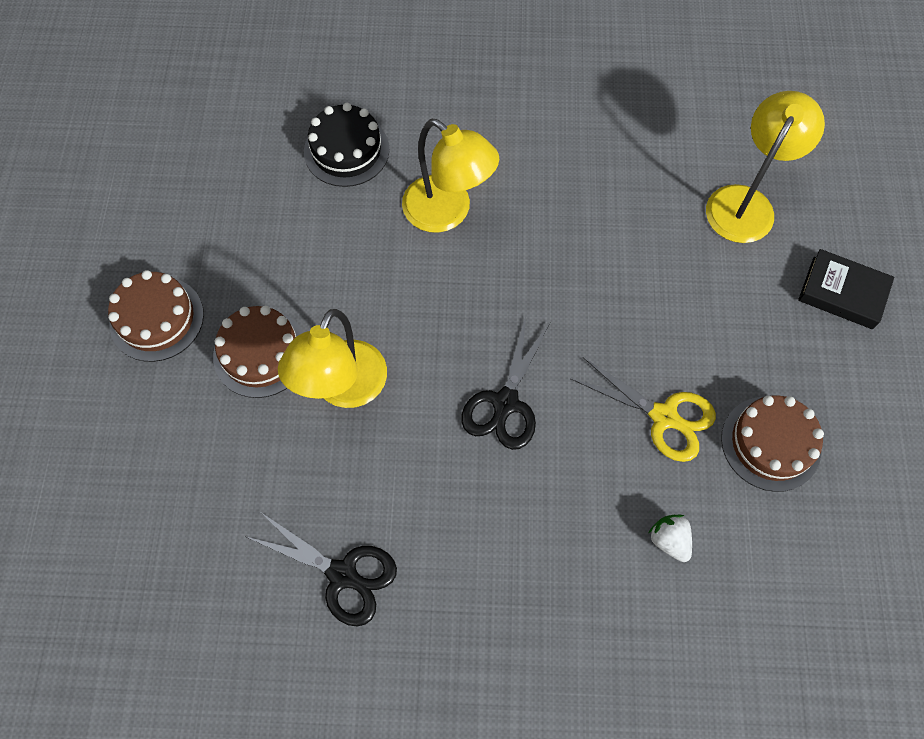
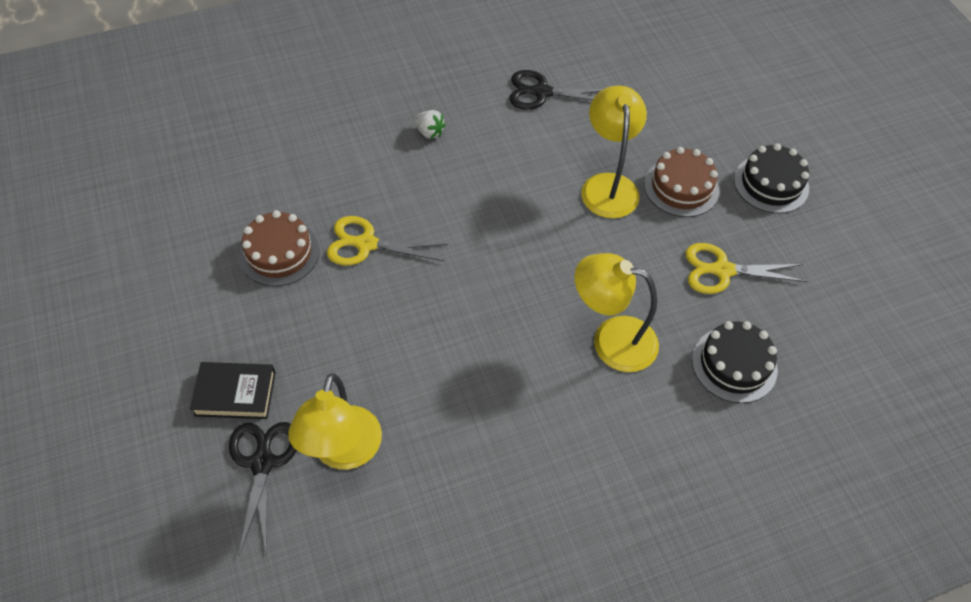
camera: 155 degrees right, 10 degrees down
(157, 319) = (771, 184): brown cake -> black cake
(289, 240) = (722, 270): none -> yellow scissors
(505, 403) = (488, 214): black scissors -> black scissors (262, 463)
(669, 540) = (339, 172): white strawberry -> white strawberry (429, 132)

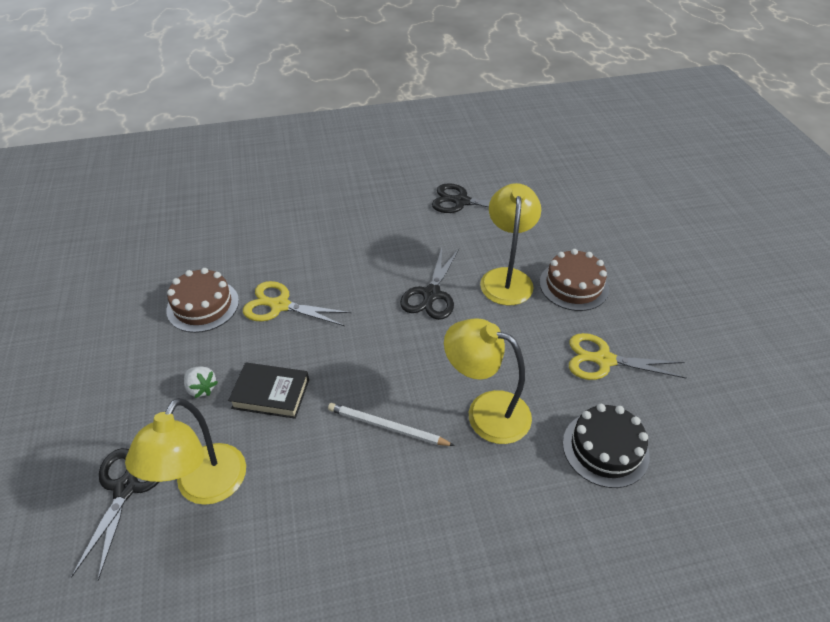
camera: 10 degrees right, 10 degrees down
(235, 394) = (124, 421): black book -> black book (271, 394)
(429, 132) = (358, 223): white strawberry -> white strawberry (201, 388)
(514, 367) = (387, 427): none -> white pencil
(530, 213) = (431, 294): none -> black scissors
(771, 184) = (659, 290): black cake -> none

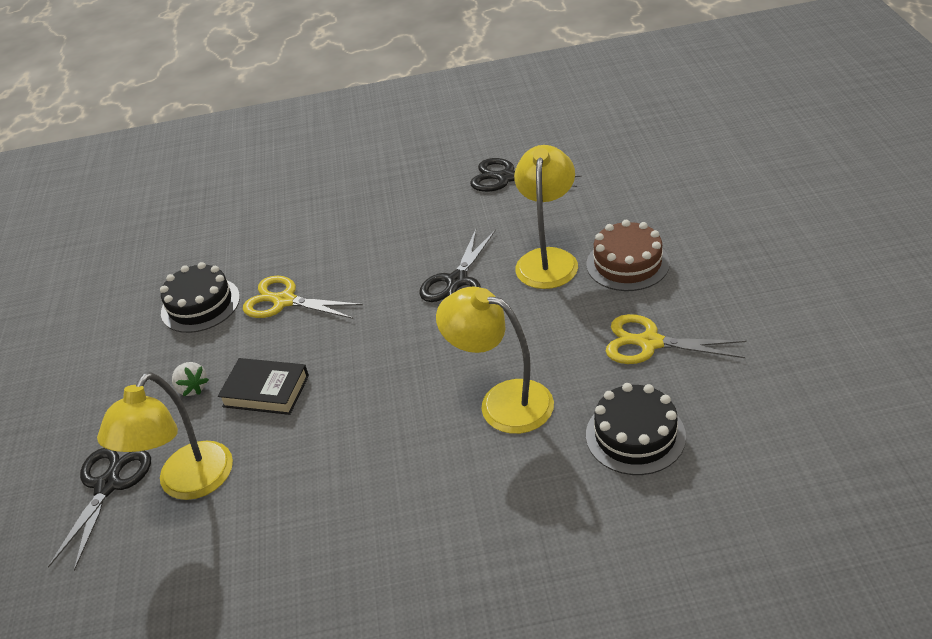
camera: 10 degrees right, 5 degrees down
(203, 305) = (200, 305): brown cake -> black cake
(387, 427) = (389, 420): white pencil -> none

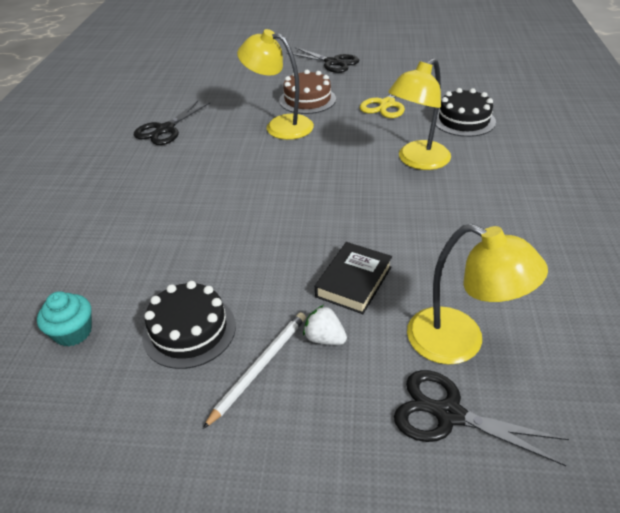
camera: 80 degrees left, 0 degrees up
(161, 357) = (260, 367): none -> white pencil
(192, 388) = (324, 338): white strawberry -> white strawberry turned 120 degrees counterclockwise
(198, 245) = (73, 332): none -> turquoise cupcake
(284, 301) = (230, 263): yellow scissors -> none
(457, 281) = (275, 165): black scissors -> black scissors (332, 62)

